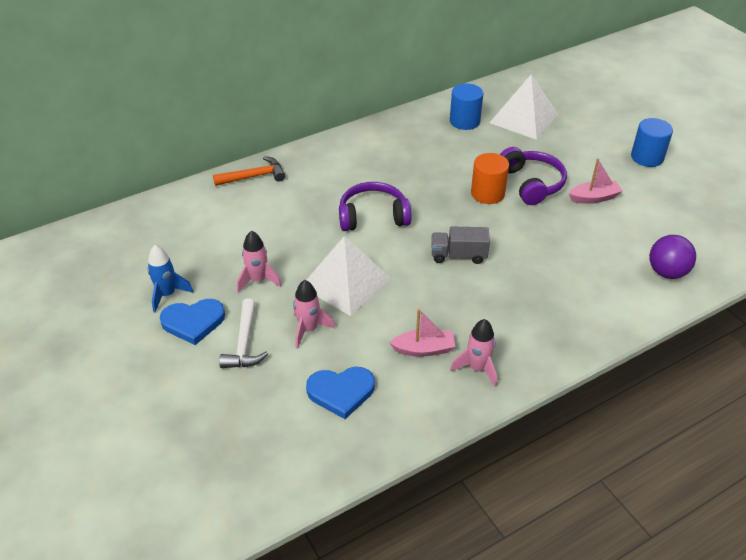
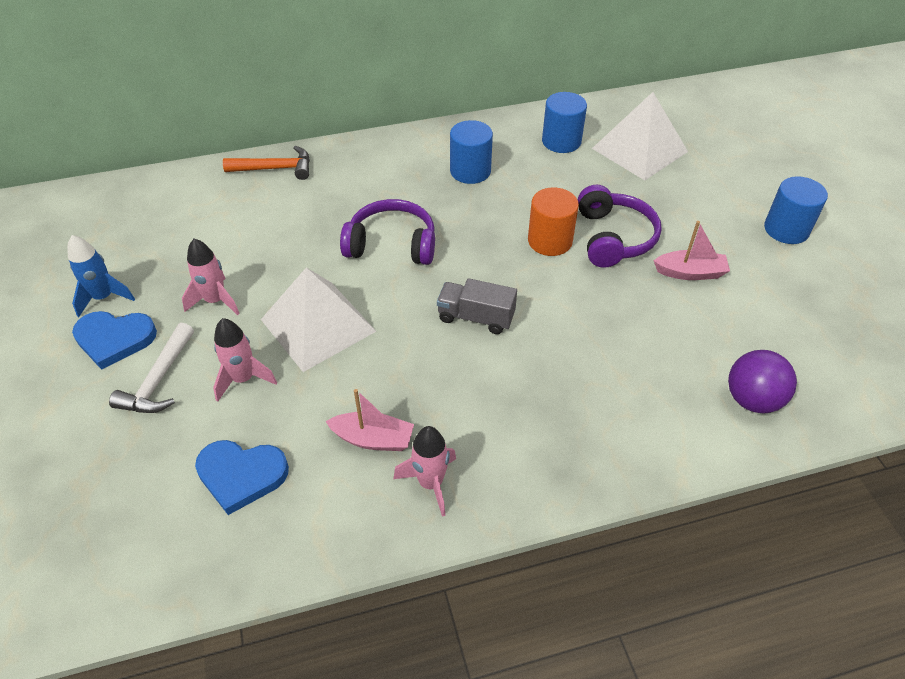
camera: 15 degrees right, 5 degrees up
(406, 154) = (470, 171): none -> blue cylinder

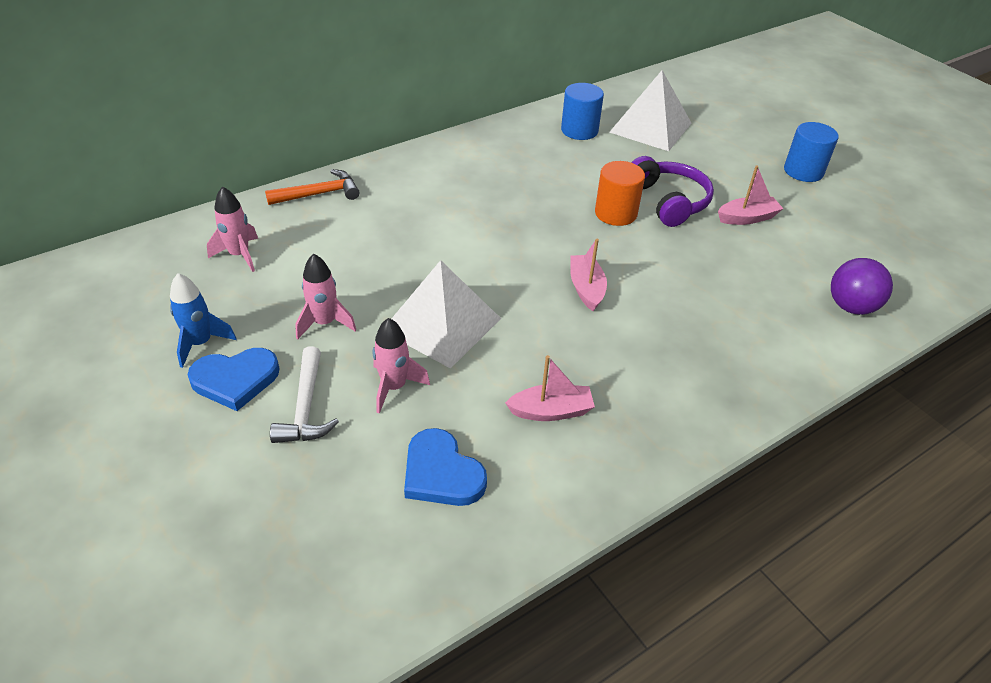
camera: 20 degrees left, 5 degrees down
(241, 475) = (441, 473): blue heart -> blue heart turned 60 degrees clockwise
(392, 244) = (473, 241): purple headphones -> none
(430, 483) = (625, 436): pink rocket -> pink rocket (239, 255)
(470, 171) = (511, 167): blue cylinder -> none
(476, 317) = (586, 288): grey truck -> pink boat

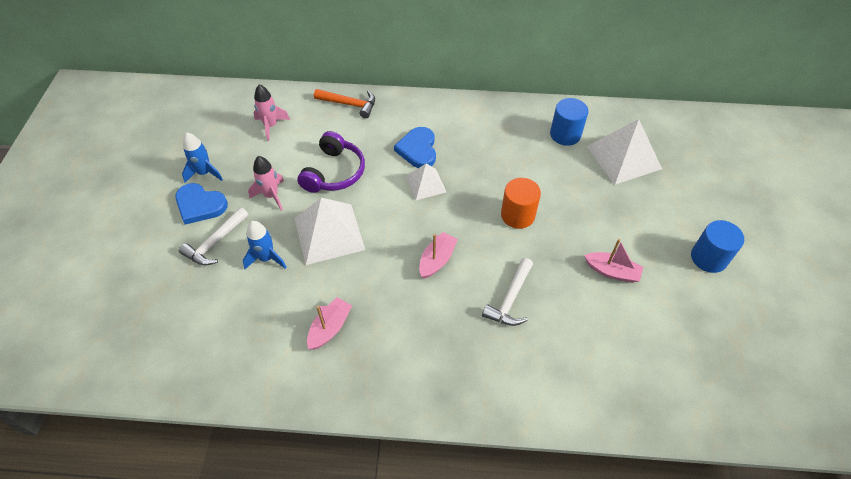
camera: 40 degrees right, 10 degrees up
(394, 387) = (266, 258): pink rocket -> blue rocket
(441, 473) = (239, 325): blue heart -> blue heart (418, 149)
(495, 229) = (426, 184): none -> white pyramid
(551, 411) = (330, 328): pink boat -> pink boat turned 90 degrees counterclockwise
(669, 201) = (567, 226): purple headphones -> purple headphones (334, 172)
(692, 285) = (510, 299): none -> white hammer
(851, 307) = (608, 387): purple ball -> none

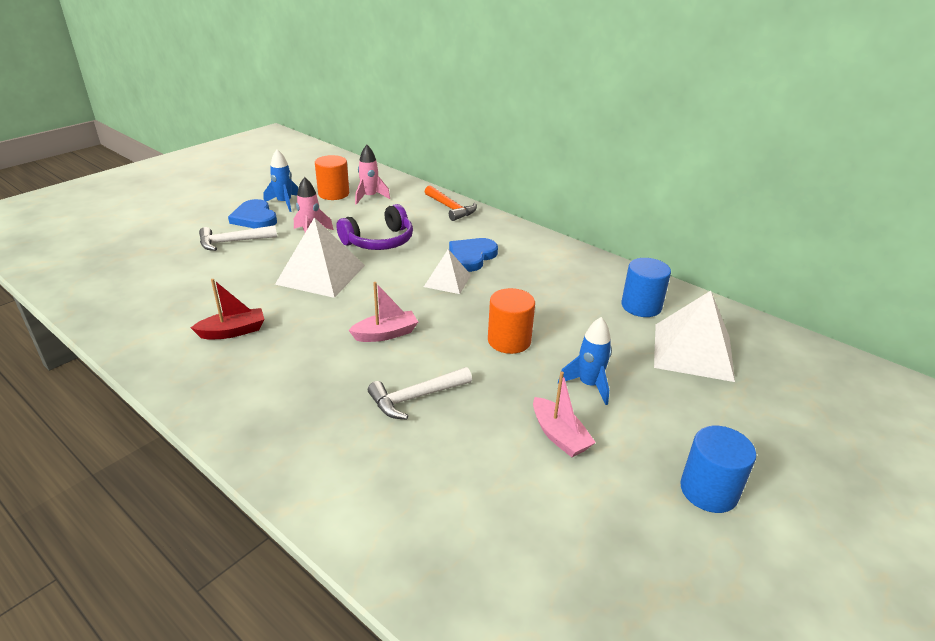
camera: 35 degrees right, 20 degrees down
(235, 138) = (333, 194): none -> orange cylinder
(266, 258) = (253, 267): blue rocket -> blue rocket (589, 385)
(330, 328) = (233, 331): pink boat -> red boat

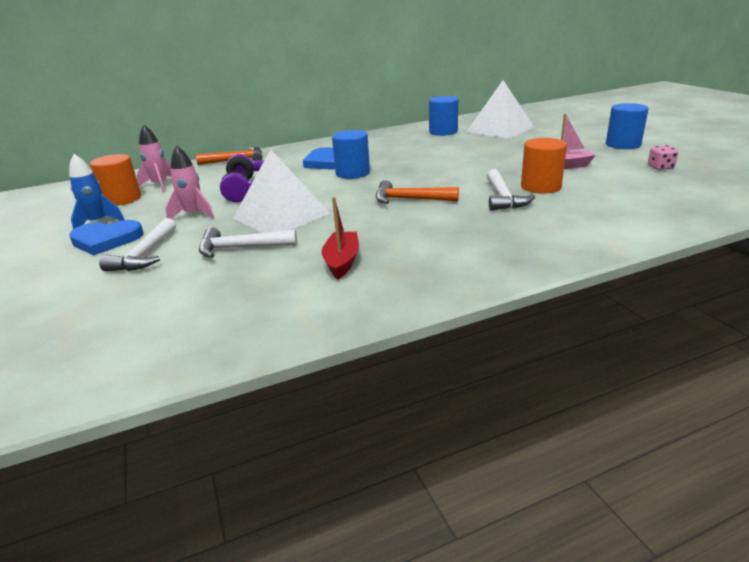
camera: 60 degrees left, 5 degrees down
(251, 277) = (241, 248): none -> white hammer
(386, 334) = (409, 199): pink boat -> orange hammer
(447, 281) = (352, 173): white pyramid -> blue cylinder
(509, 340) = (453, 165): orange cylinder -> orange cylinder (541, 187)
(589, 385) = (518, 153): blue rocket -> none
(612, 541) = (660, 167): none -> pink dice

